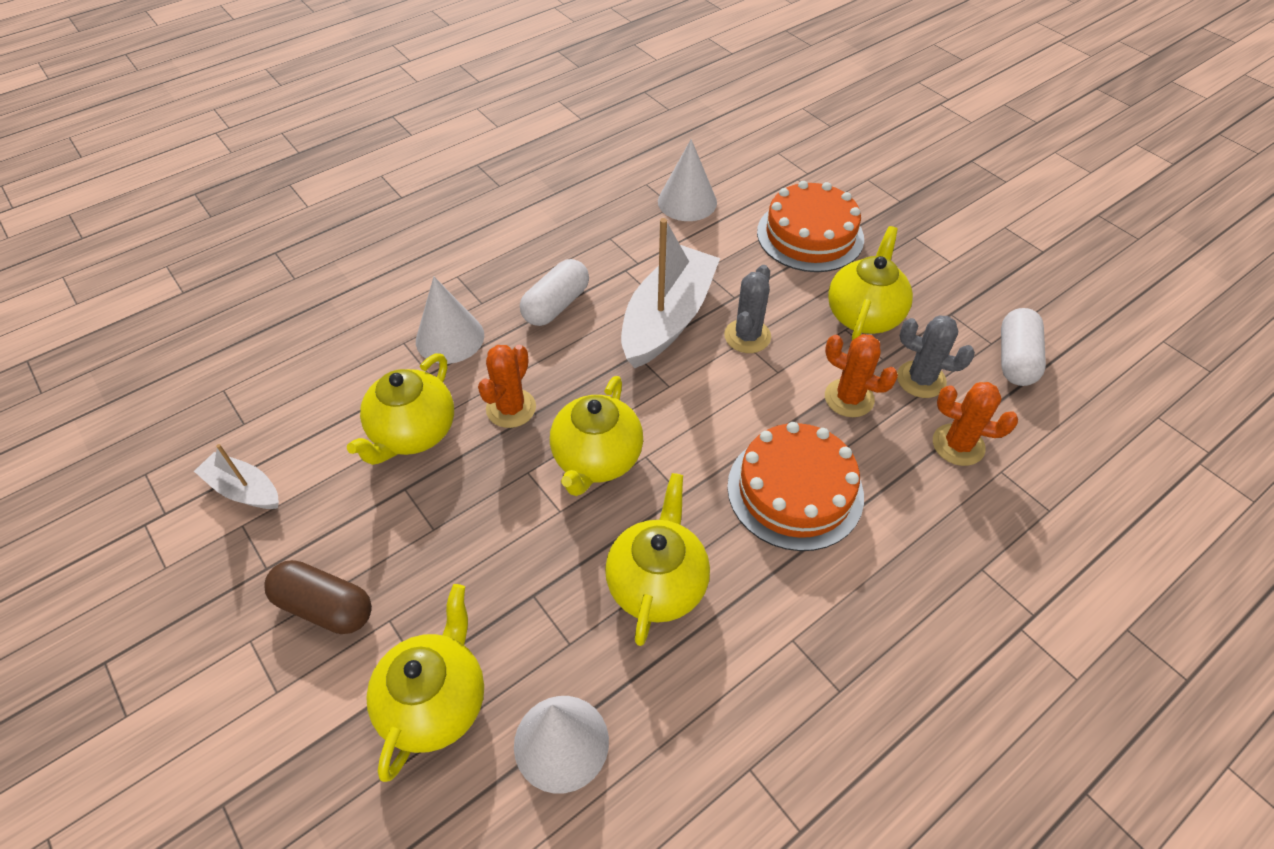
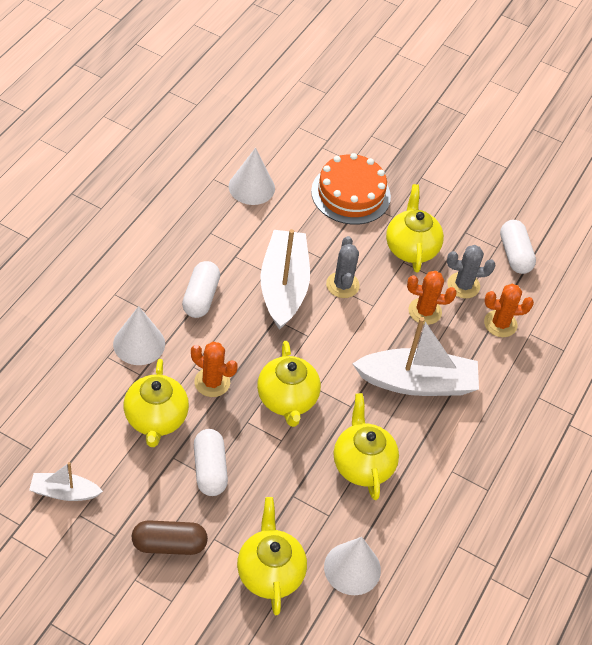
camera: 30 degrees left, 0 degrees up
(441, 520) = (210, 469): none -> white capsule
(511, 408) = (212, 382): orange cactus -> orange cactus turned 60 degrees counterclockwise
(795, 490) = (417, 382): orange cake -> white boat

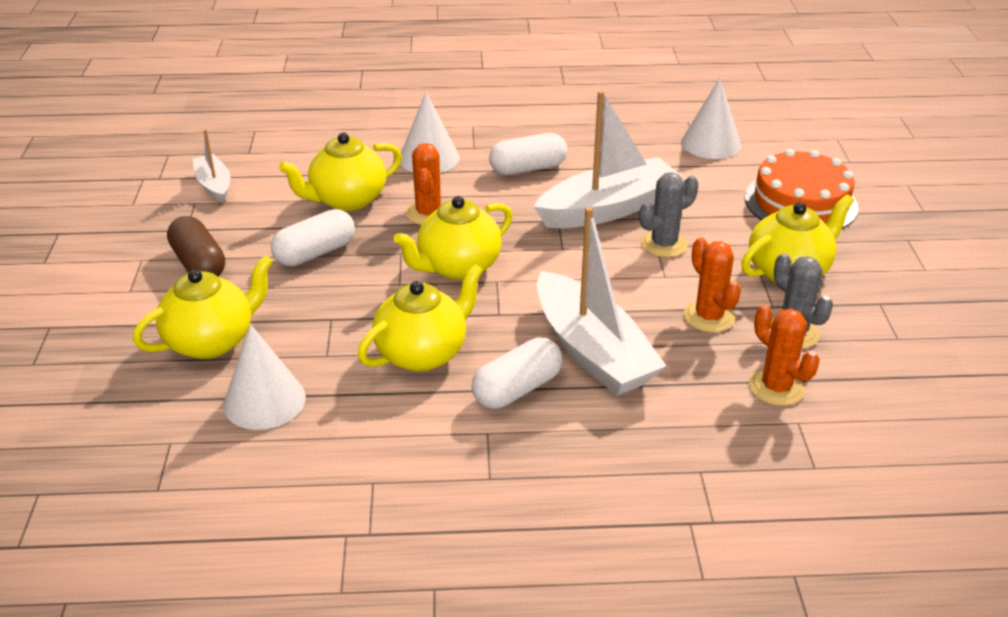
camera: 65 degrees right, 15 degrees down
(514, 255) = (909, 358): white capsule -> white capsule (517, 389)

